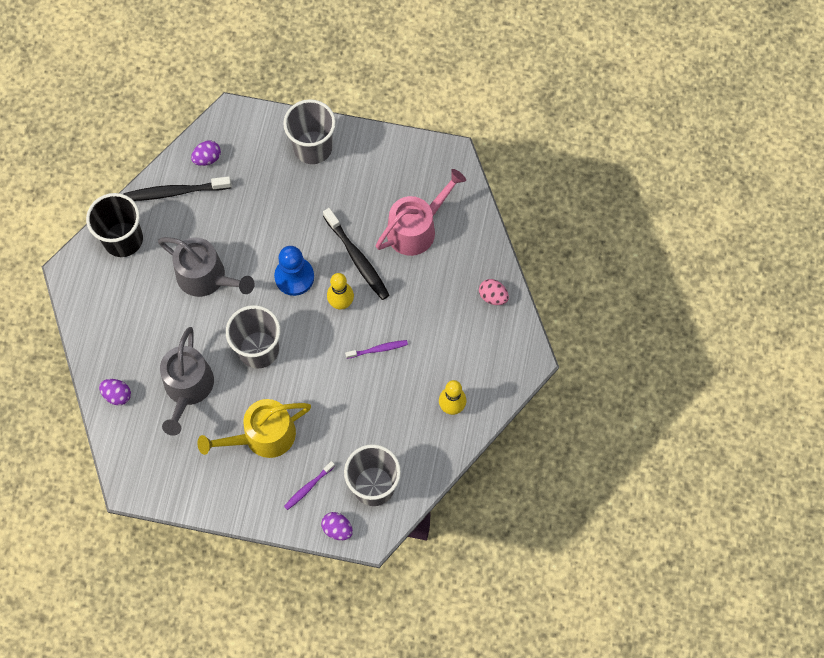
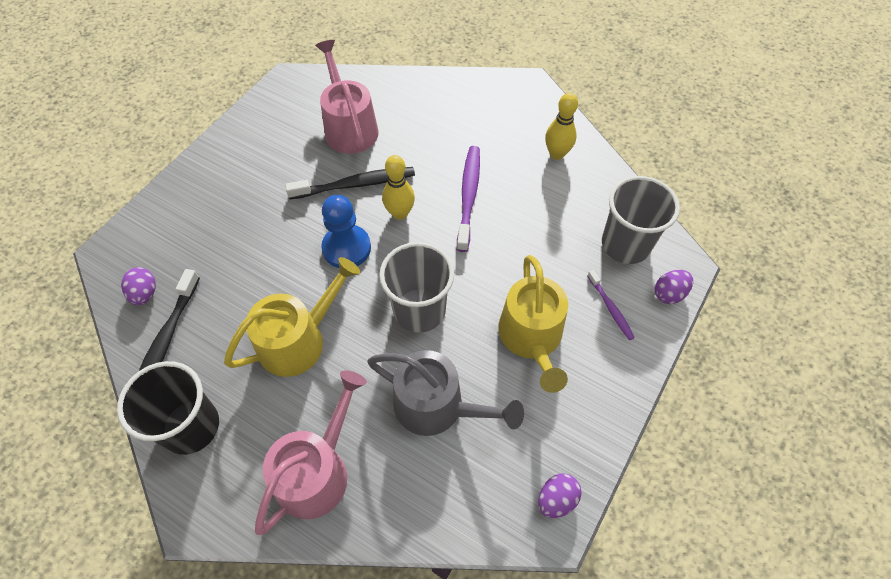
camera: 70 degrees left, 10 degrees down
(117, 395) = (411, 503): purple egg -> purple egg (556, 499)
(119, 329) = (317, 471): none -> pink watering can
(206, 277) = (298, 340): grey watering can -> yellow watering can
(313, 147) = (202, 186): grey cup -> none
(378, 349) = (468, 196): purple toothbrush -> purple toothbrush, size x1.77
(493, 296) = (452, 91): pink egg -> none

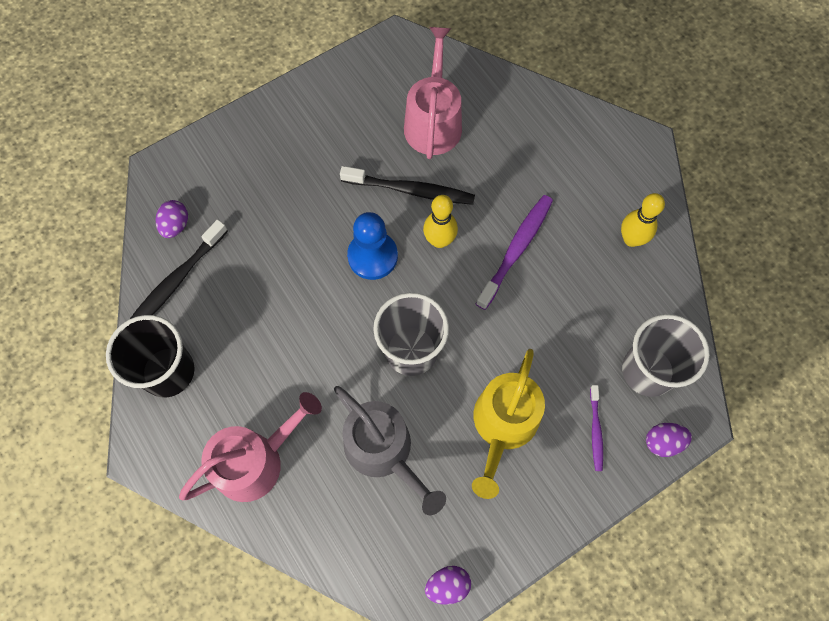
camera: 25 degrees right, 10 degrees up
(298, 340) = (290, 331): yellow watering can -> none

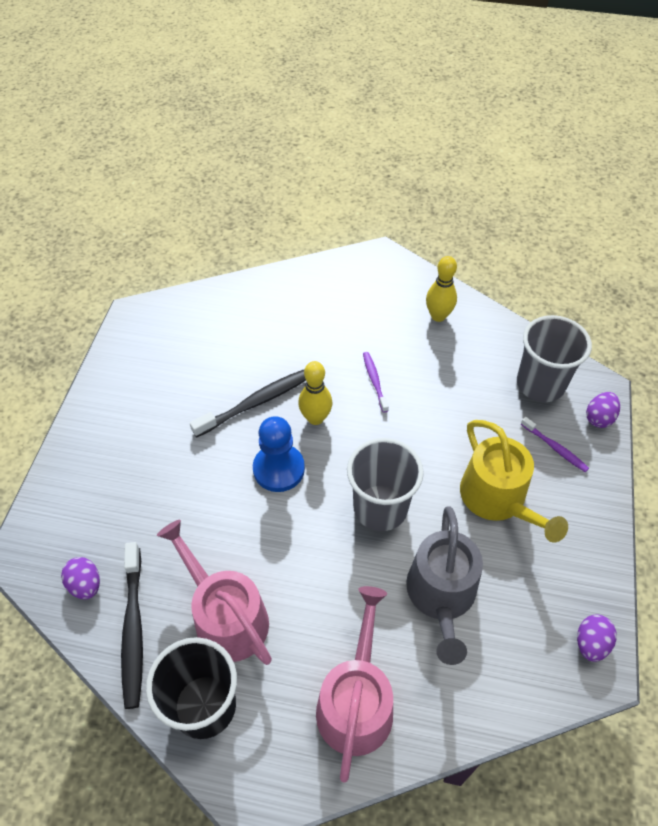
camera: 45 degrees left, 15 degrees down
(383, 451) = (441, 595): grey watering can -> grey watering can turned 90 degrees clockwise
(433, 121) = (222, 346): pink watering can -> pink watering can (226, 617)
(516, 250) = (374, 381): purple toothbrush -> purple toothbrush, size x0.56

